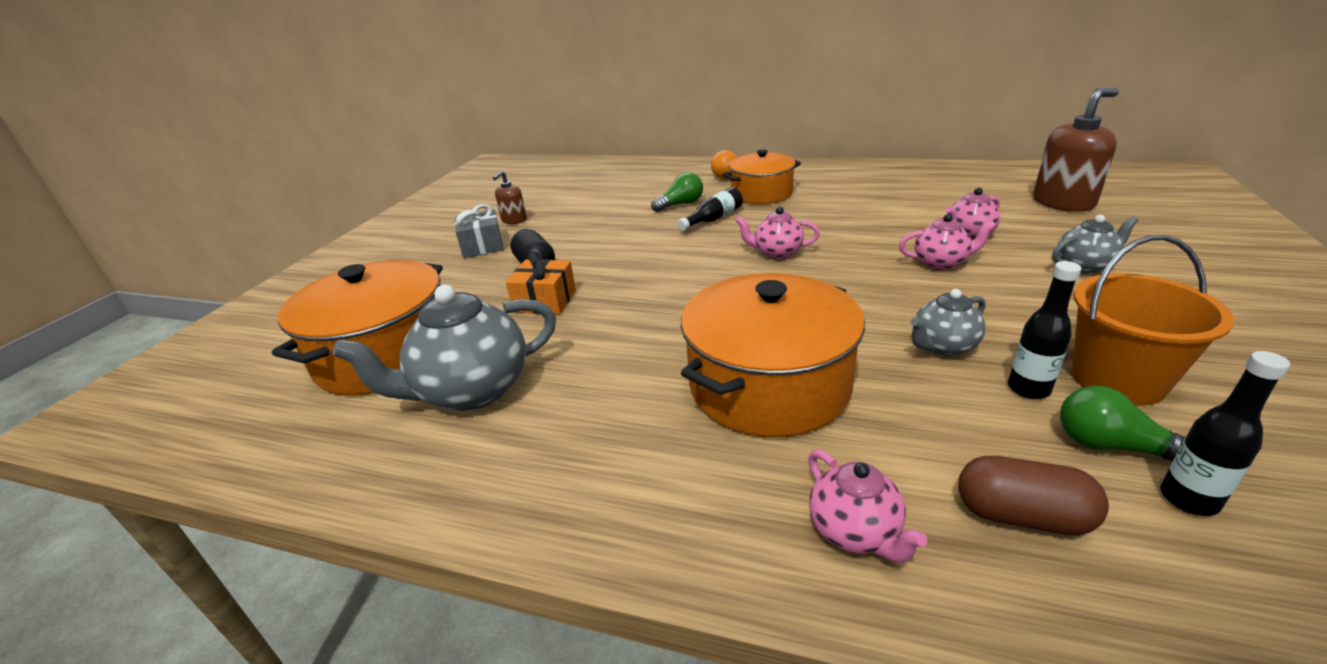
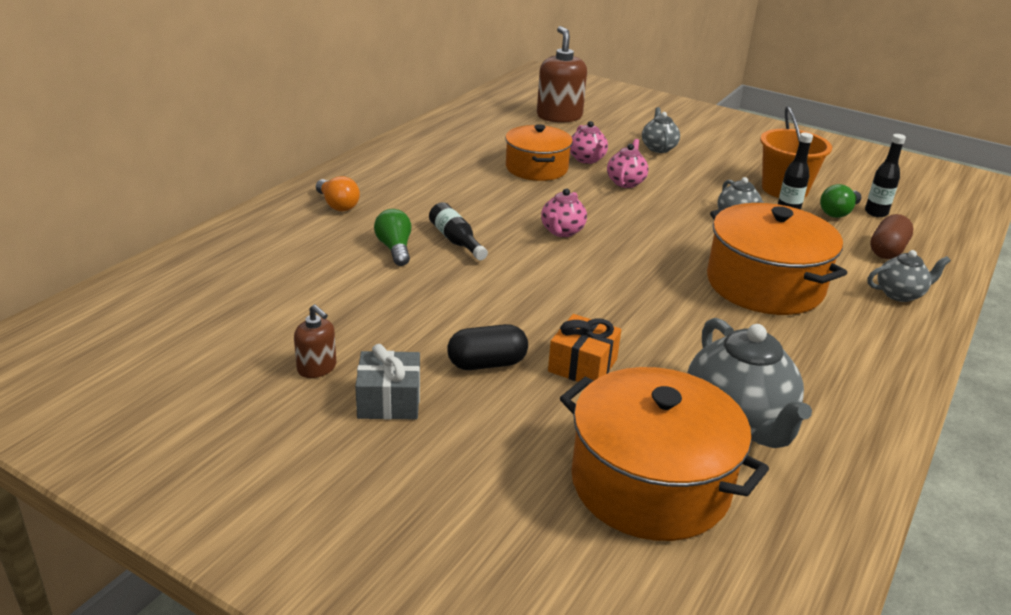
camera: 80 degrees left, 0 degrees up
(761, 194) = (415, 203): orange pot -> orange pot (536, 168)
(855, 532) = (900, 294): pink teapot -> grey teapot

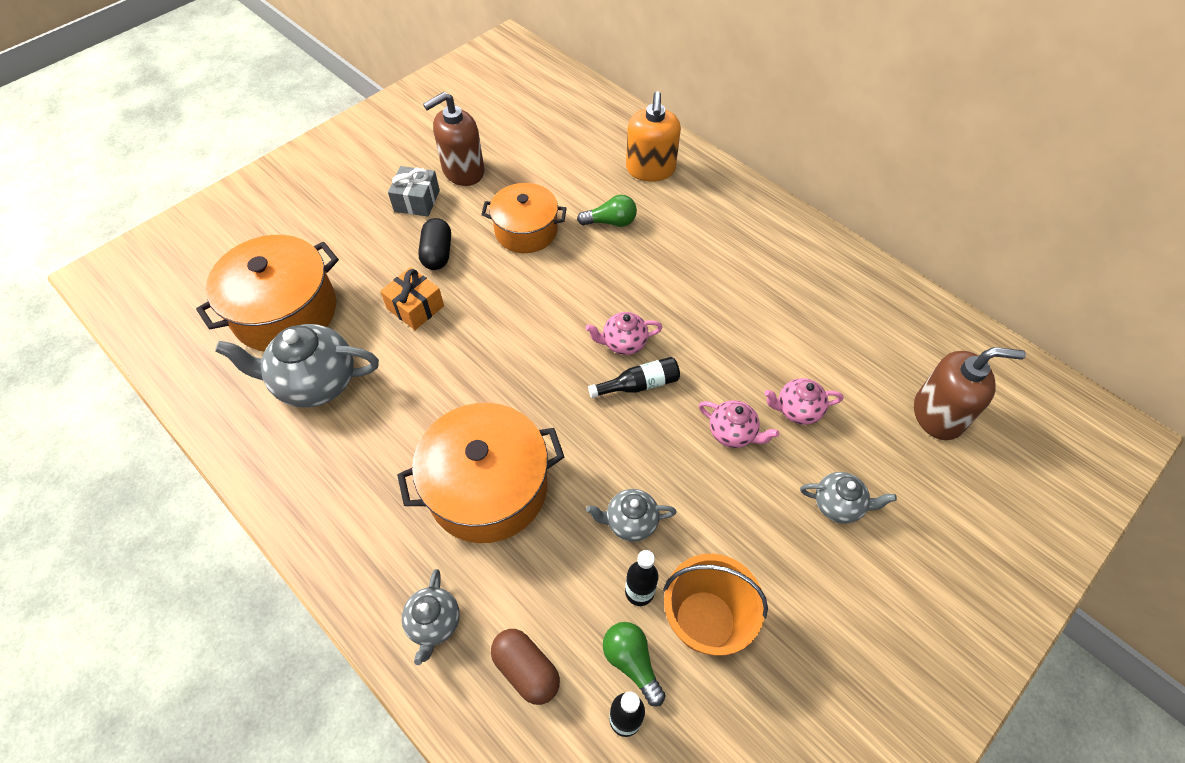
camera: 105 degrees right, 25 degrees up
(299, 230) = (650, 169): none -> orange soap dispenser
(317, 368) = (463, 171): brown soap dispenser -> brown soap dispenser, size x1.86
(337, 205) = (694, 193): orange light bulb -> none
(456, 241) = (618, 262): black bottle -> black bottle (639, 385)
(536, 168) = (771, 354): orange pot -> orange pot (526, 230)
(562, 231) = (623, 343): pink teapot -> pink teapot turned 45 degrees counterclockwise

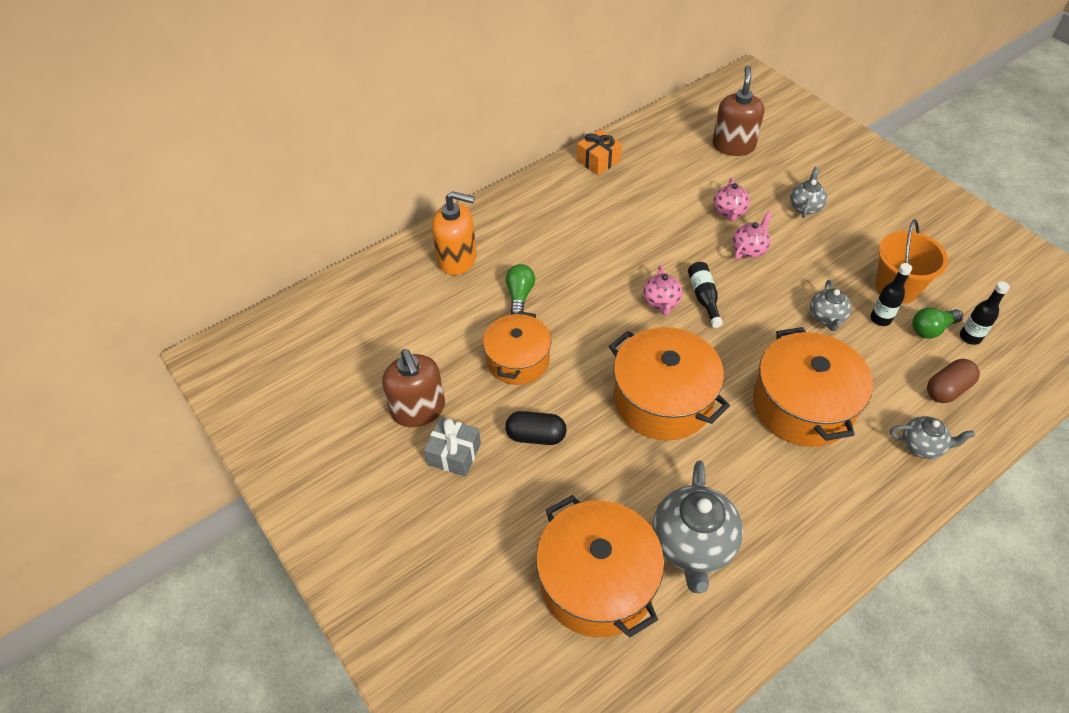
camera: 80 degrees left, 5 degrees down
(415, 307) = (605, 456): orange gift -> orange gift (598, 161)
(486, 351) = (663, 399): none -> orange pot

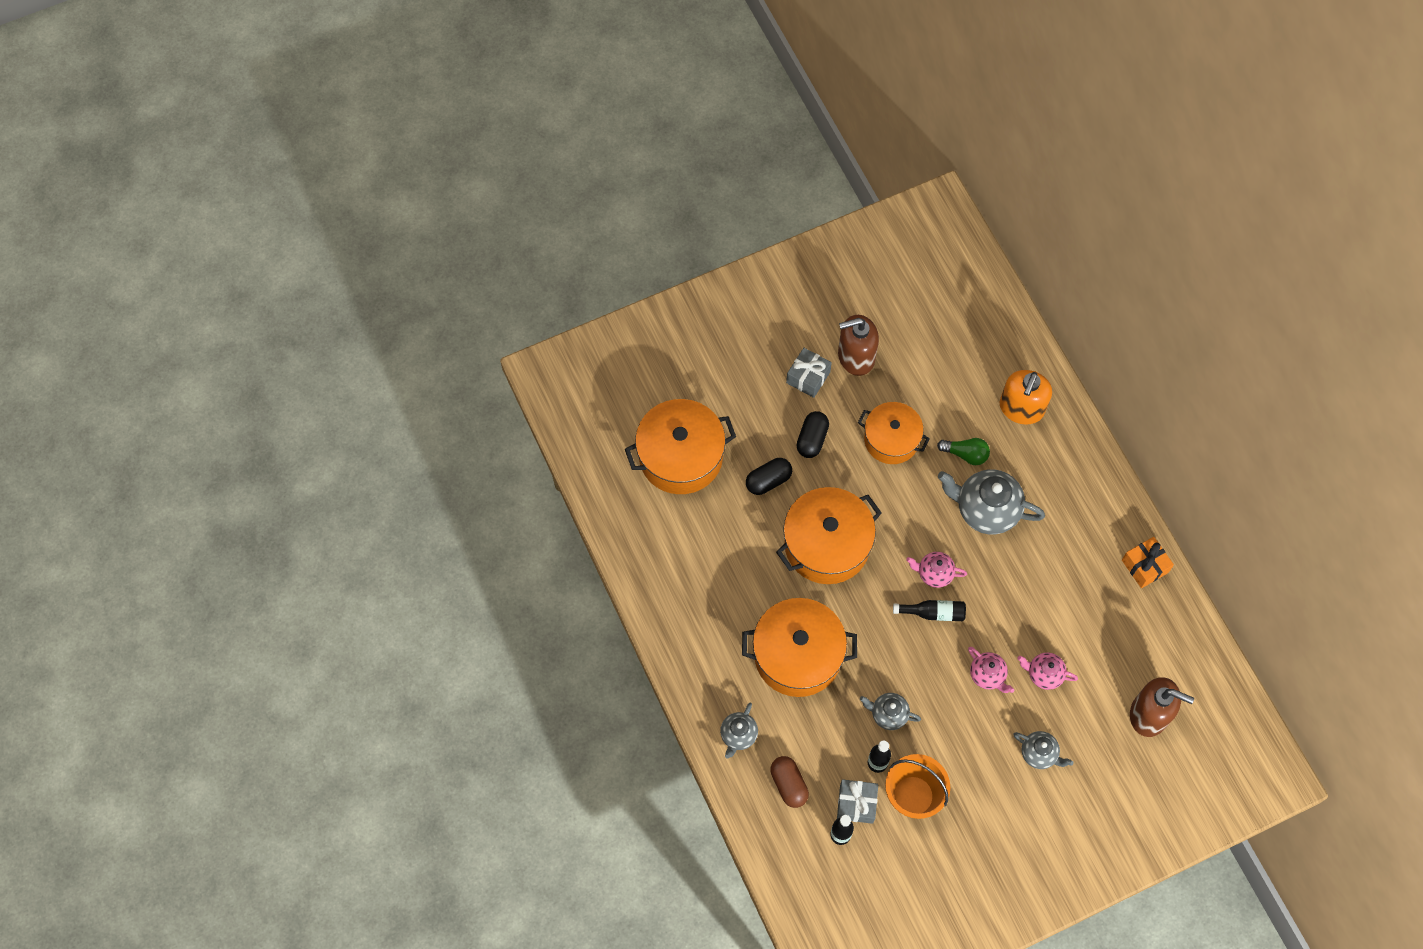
camera: 100 degrees right, 15 degrees up
(602, 472) = (768, 481): none -> black capsule
(692, 545) = (693, 529): grey teapot -> grey teapot (986, 510)
(931, 329) = (856, 804): green light bulb -> grey gift

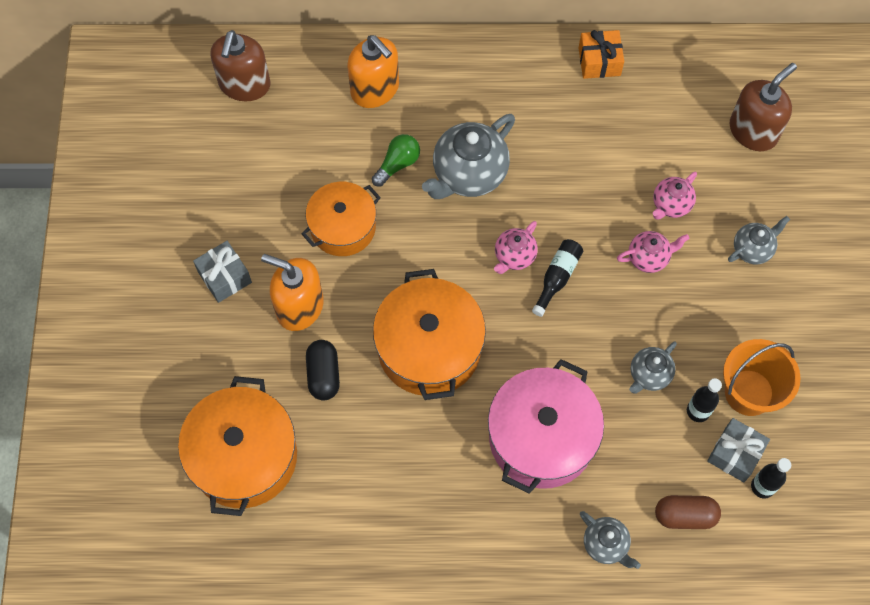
camera: 65 degrees left, 0 degrees up
(797, 655) = (541, 437): orange pot -> pink pot
(812, 439) = (299, 307): black capsule -> orange soap dispenser
(855, 357) = (228, 218): brown soap dispenser -> brown soap dispenser (244, 85)

